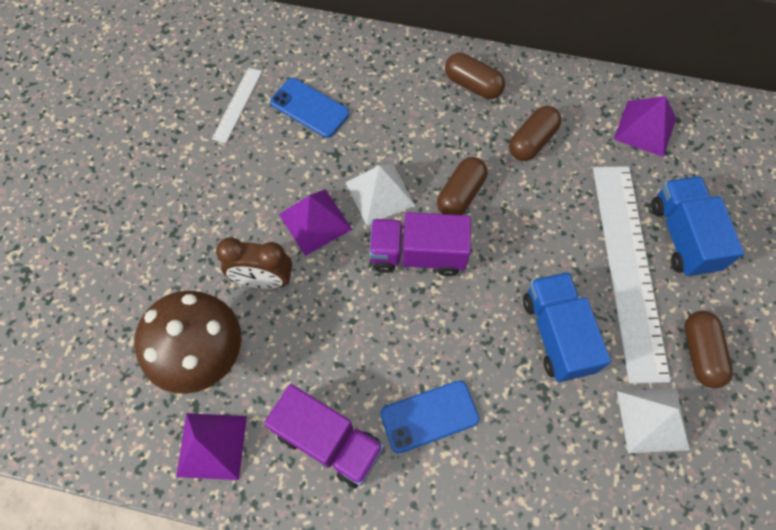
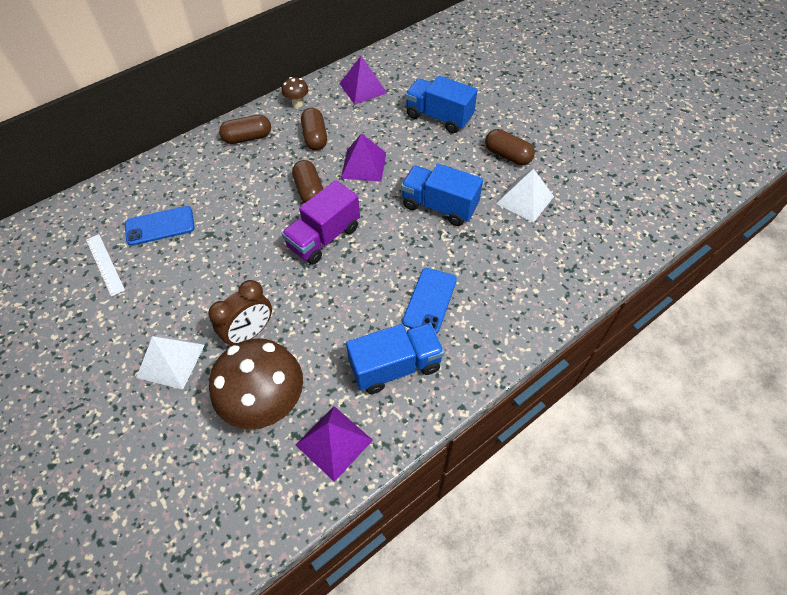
camera: 50 degrees left, 10 degrees down
(315, 221) = (242, 276): purple pyramid -> purple pyramid (363, 165)
(329, 441) = (395, 366): purple truck -> blue truck
(379, 193) = (263, 229): white pyramid -> white pyramid (170, 361)
(559, 88) = (297, 104): none -> brown mushroom
(628, 268) = (433, 150): white ruler -> none

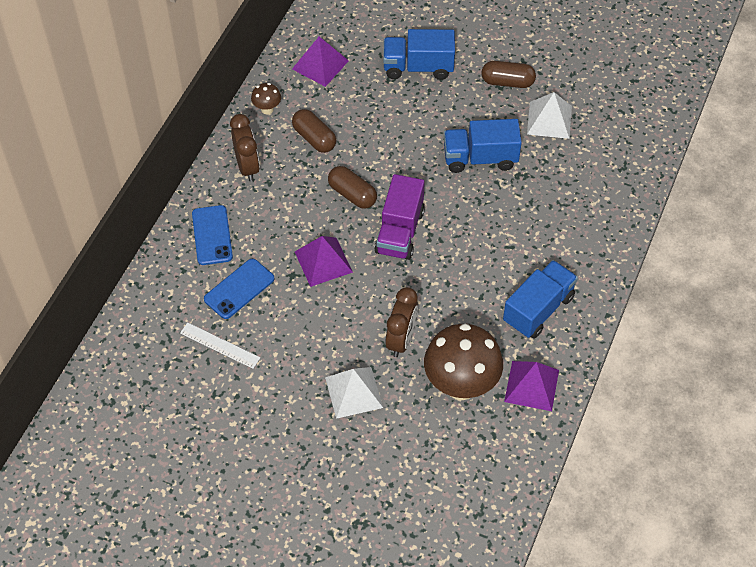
camera: 30 degrees left, 0 degrees up
(248, 138) = (247, 167): brown capsule -> brown clock
(363, 165) = (383, 147): purple pyramid -> purple pyramid (323, 262)
(430, 301) = (529, 245): blue phone -> blue phone (212, 235)

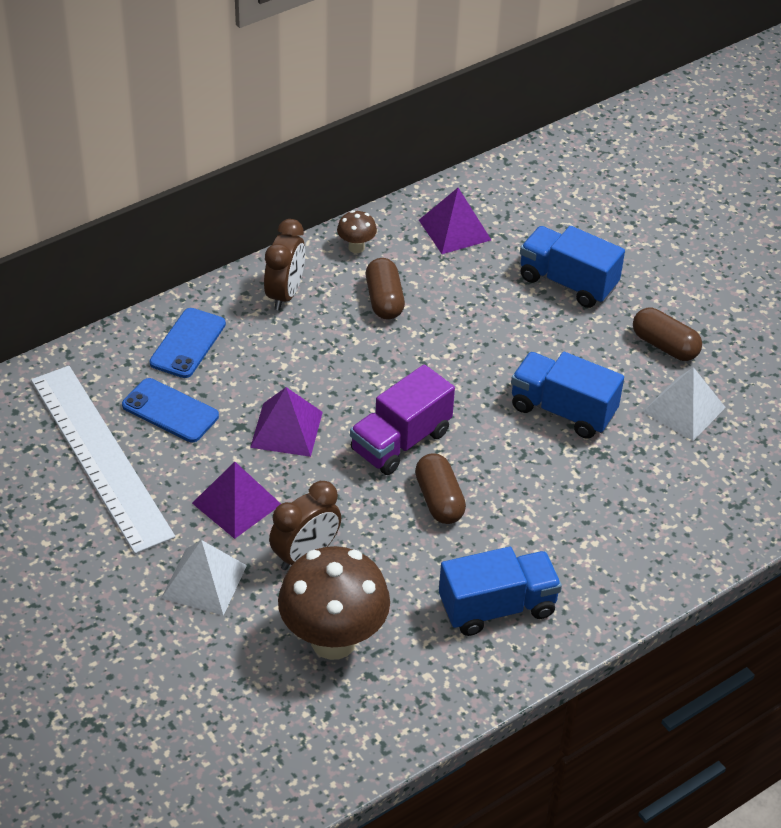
camera: 30 degrees right, 10 degrees down
(220, 345) = (100, 456): white ruler -> white ruler, size x2.28
(239, 289) = (170, 411): blue phone -> blue phone turned 45 degrees clockwise
(352, 194) = (378, 377): brown capsule -> brown capsule (439, 500)
(531, 386) = (418, 686): purple pyramid -> purple pyramid (236, 503)

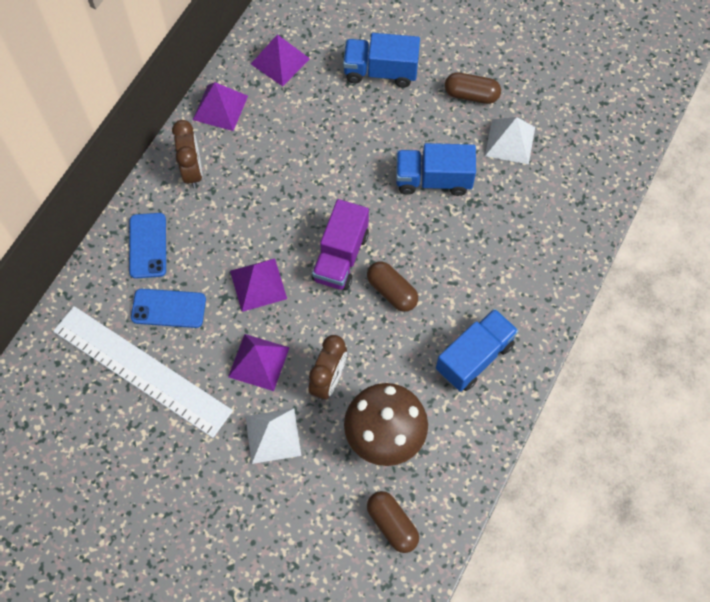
camera: 25 degrees left, 20 degrees up
(356, 247) = (220, 107): brown mushroom -> purple pyramid
(384, 300) = (264, 144): brown capsule -> brown capsule (392, 524)

